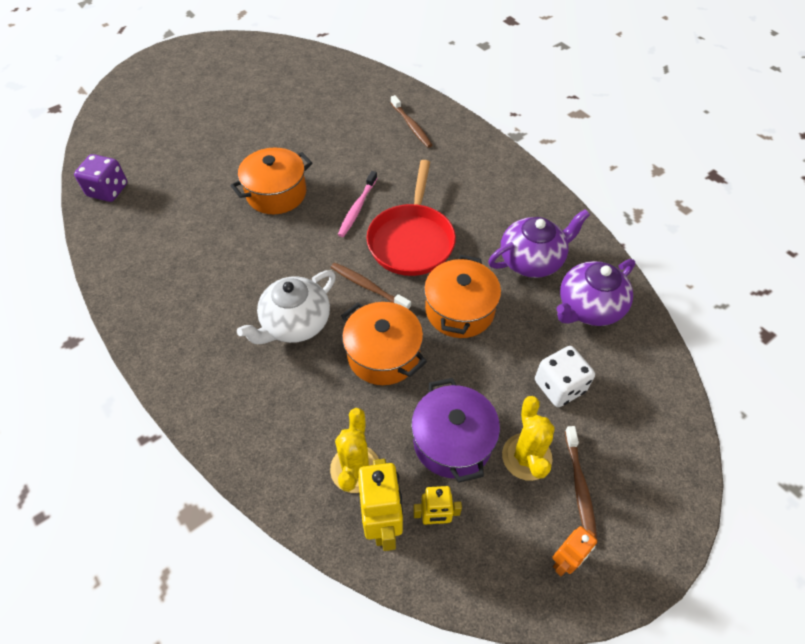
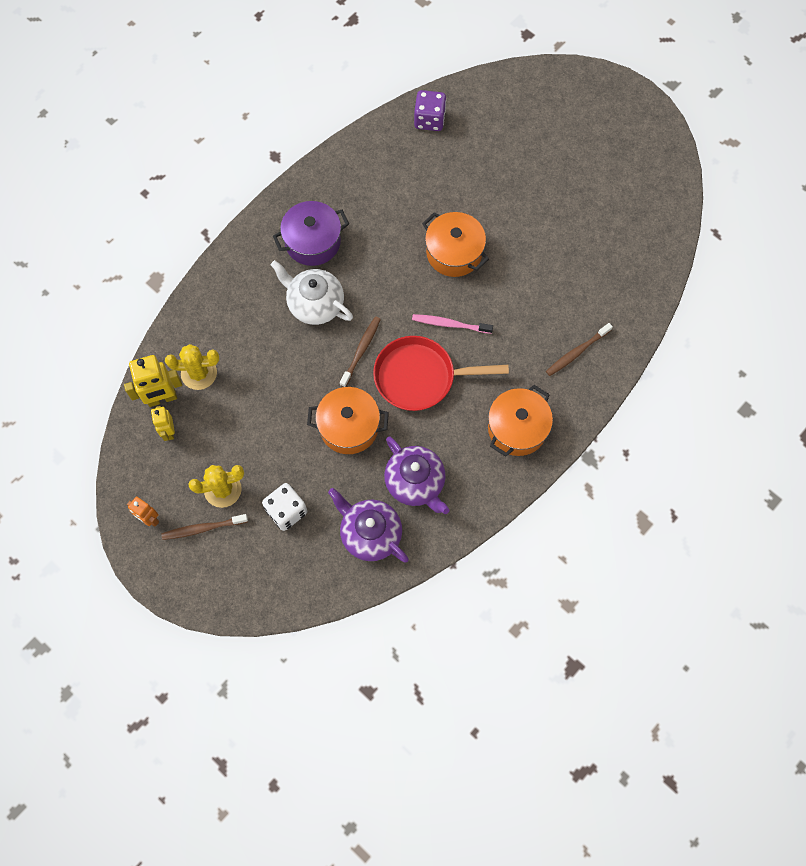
camera: 80 degrees right, 15 degrees up
(383, 354) = (296, 375): orange pot -> orange pot (517, 428)
(452, 441) = (228, 436): purple pot -> purple pot (313, 242)

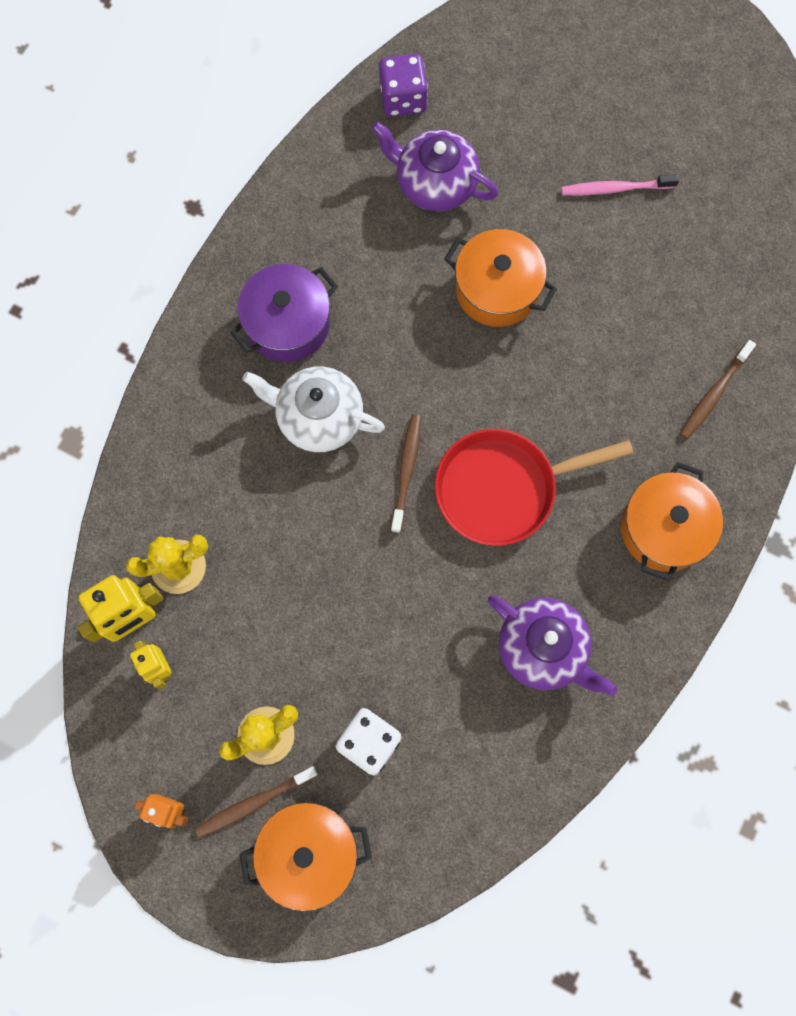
camera: 15 degrees left, 5 degrees up
(349, 427) = (422, 590): orange pot -> orange pot (308, 853)
(370, 533) = (500, 743): purple teapot -> purple teapot (435, 183)
(450, 324) = (523, 398): pink toothbrush -> pink toothbrush (615, 188)

